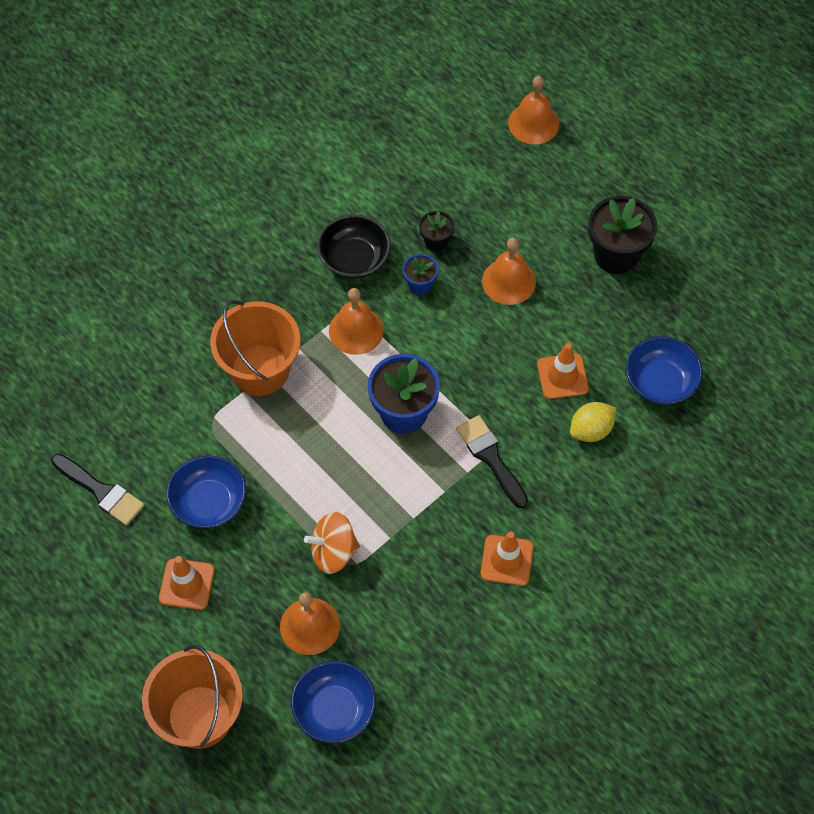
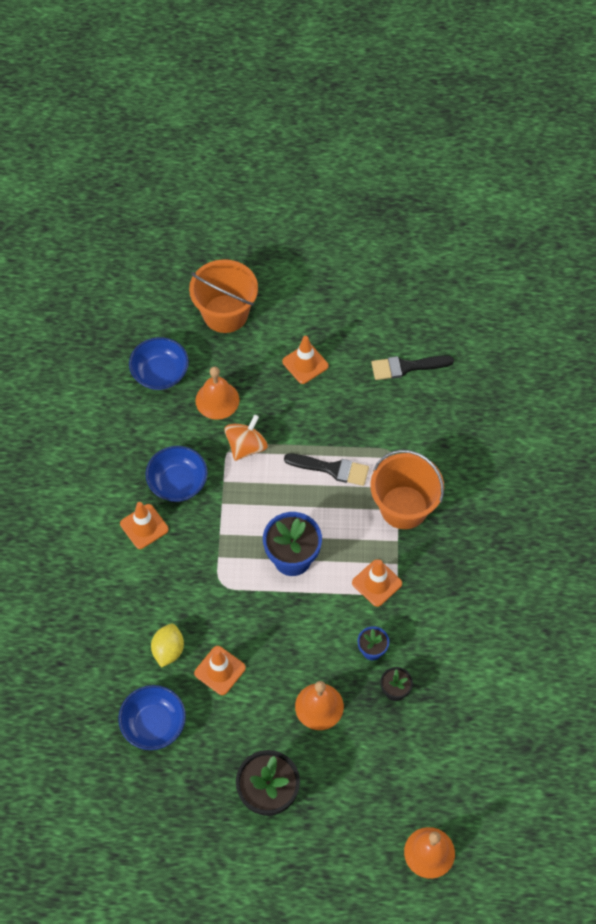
camera: 135 degrees right, 0 degrees up
(209, 502) = (343, 412): blue bowl -> blue bowl (178, 483)
(354, 259) = (431, 629): black bowl -> none
(356, 330) = (377, 583): orange bell -> orange traffic cone
(490, 458) = (212, 578): black brush -> black brush (331, 469)

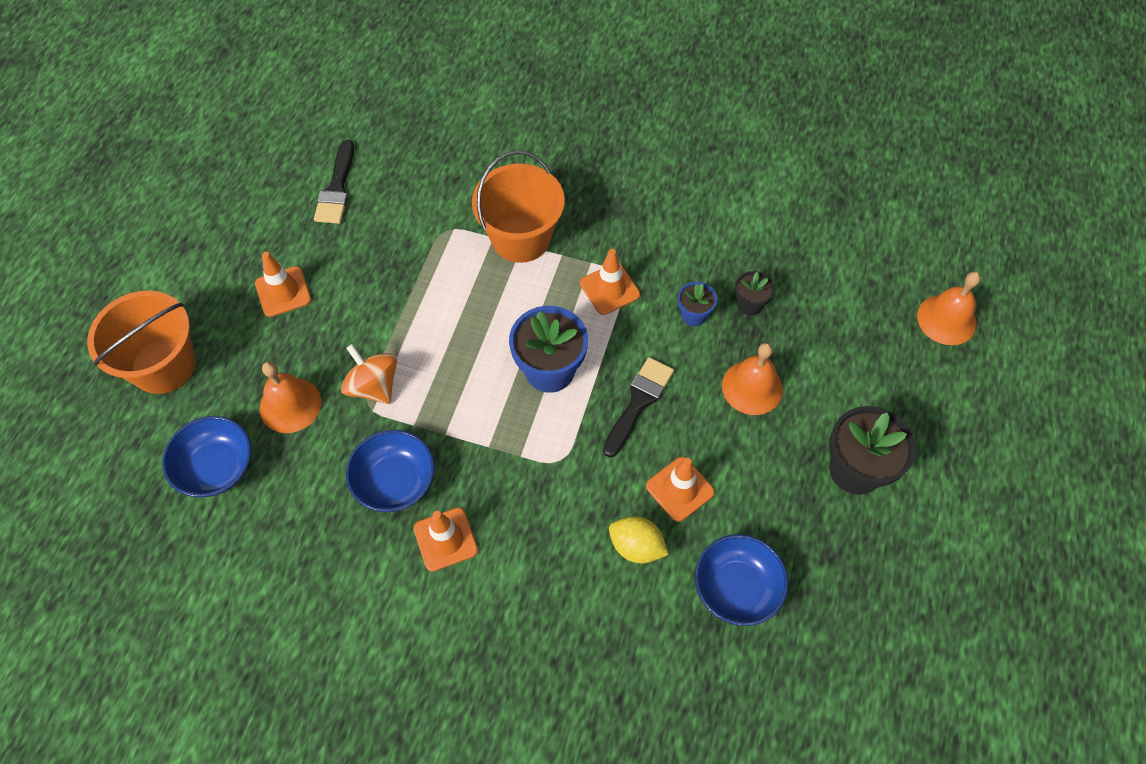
camera: 75 degrees left, 0 degrees up
(331, 469) = (443, 298): black brush -> black brush (638, 402)

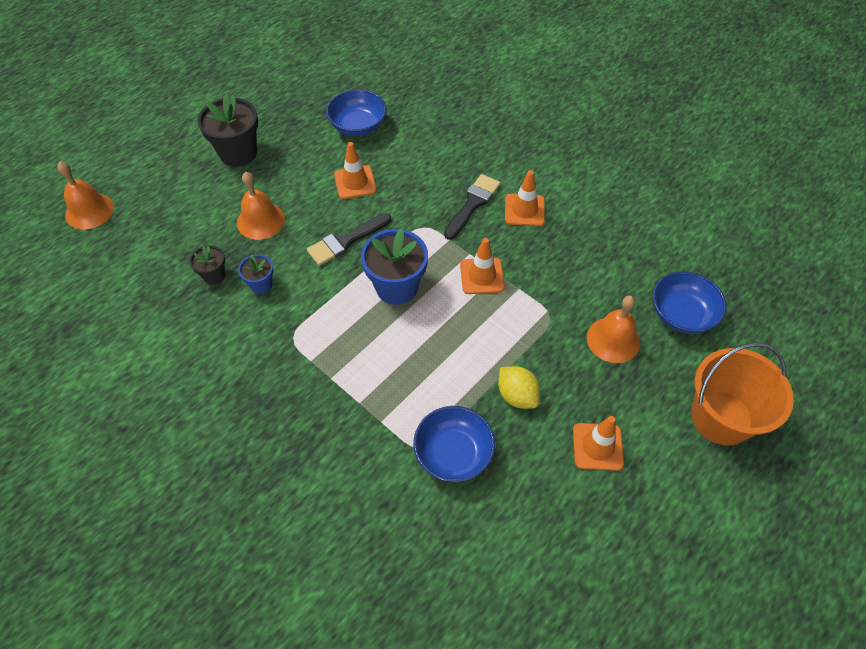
camera: 155 degrees left, 5 degrees down
(337, 188) = (512, 548): black brush -> black brush (472, 204)
(373, 386) = (540, 328): orange spinning top -> none
(395, 481) = (546, 256): blue bowl -> blue bowl (453, 453)
(521, 238) = (356, 409): orange bucket -> none
(609, 289) = (310, 331): orange traffic cone -> orange traffic cone (482, 276)
(636, 547) = (403, 164): yellow lemon -> yellow lemon (517, 395)

